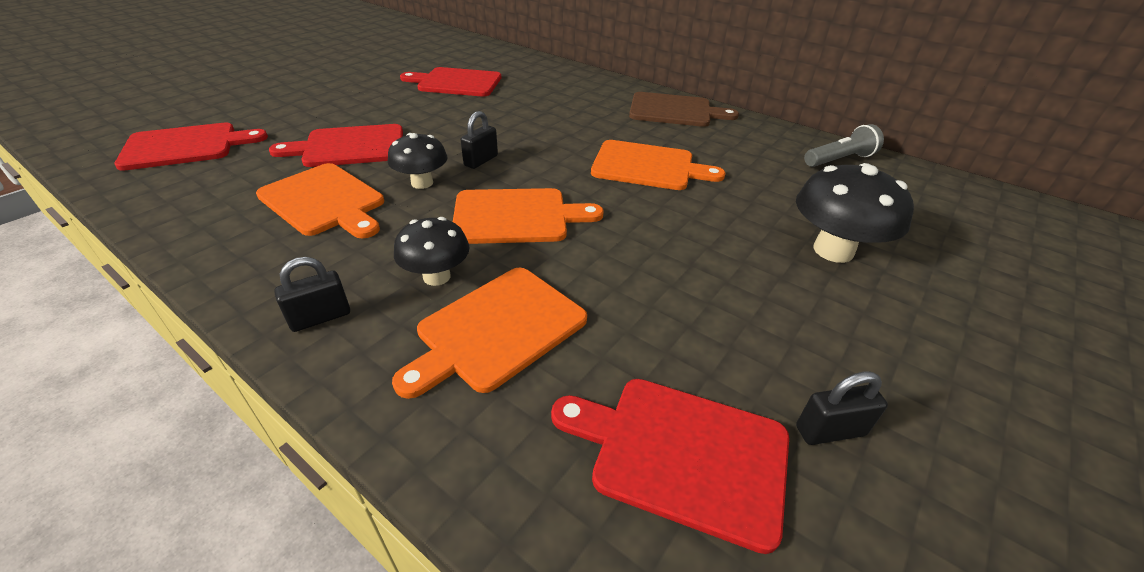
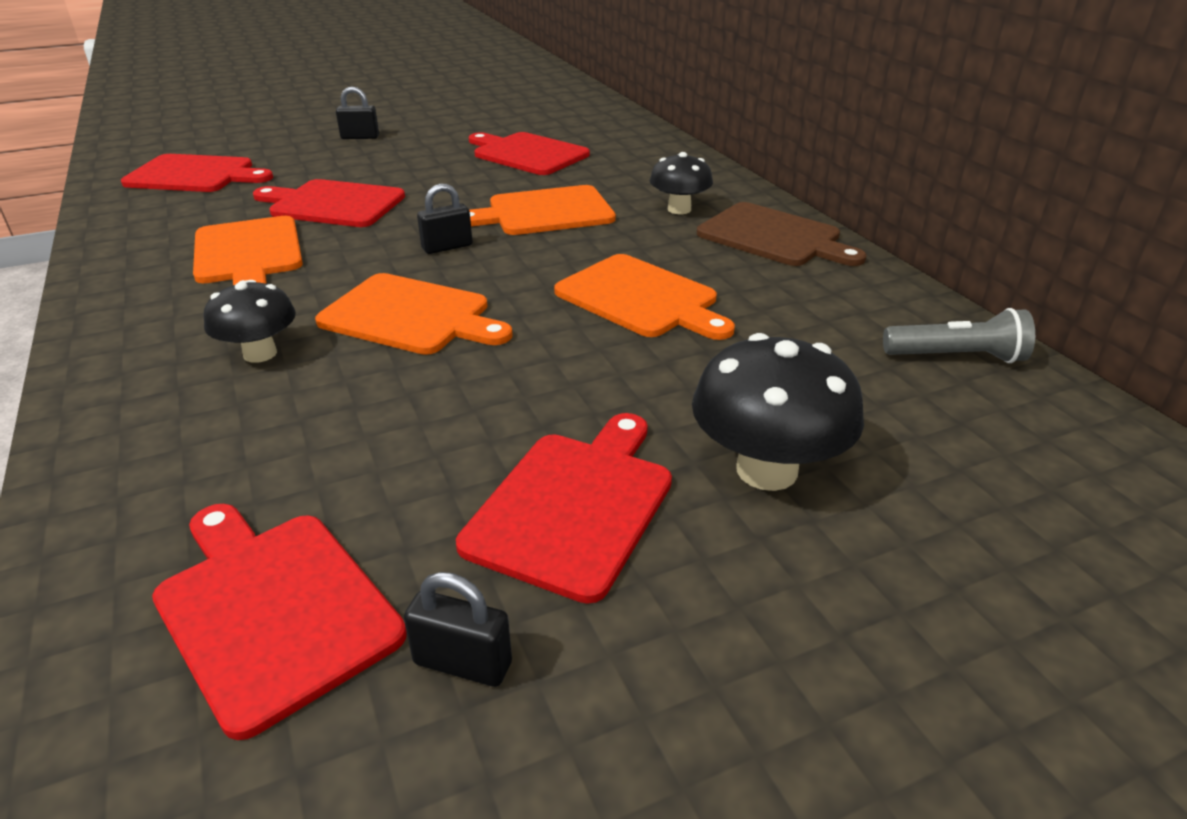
camera: 30 degrees right, 5 degrees down
(320, 317) = (123, 359): black padlock -> black padlock (360, 137)
(422, 183) = (358, 257): black mushroom -> black mushroom (679, 209)
(497, 330) = (252, 422): orange cutting board -> orange cutting board (545, 212)
(768, 308) = (573, 505): none -> red cutting board

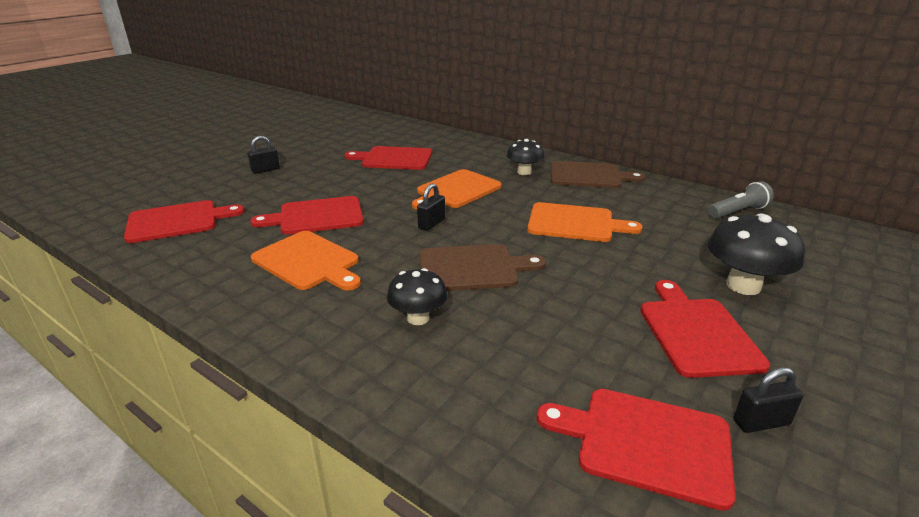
camera: 30 degrees left, 5 degrees down
(411, 316) = (472, 268): orange cutting board -> brown cutting board

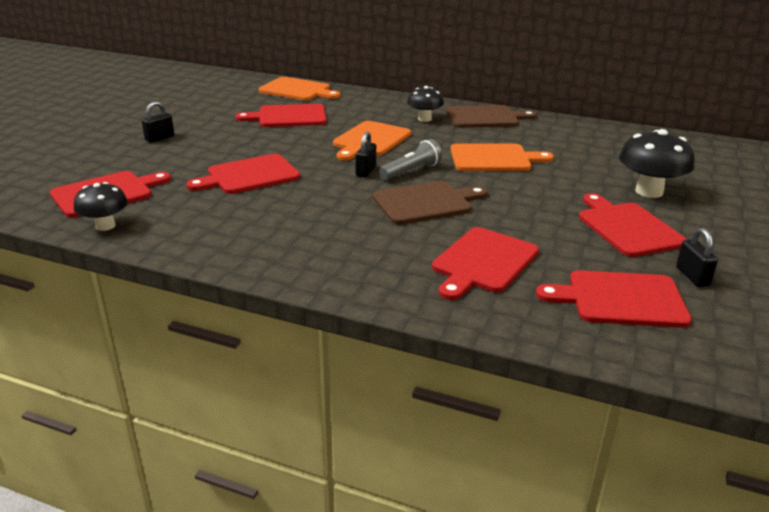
camera: 15 degrees left, 0 degrees up
(308, 261) = (272, 213): orange cutting board -> orange cutting board (297, 90)
(418, 318) = (403, 244): black mushroom -> black mushroom (105, 226)
(495, 356) = (483, 262): none -> red cutting board
(738, 212) = (624, 136): grey flashlight -> grey flashlight (411, 171)
(761, 422) = (692, 276): black padlock -> black padlock turned 75 degrees counterclockwise

